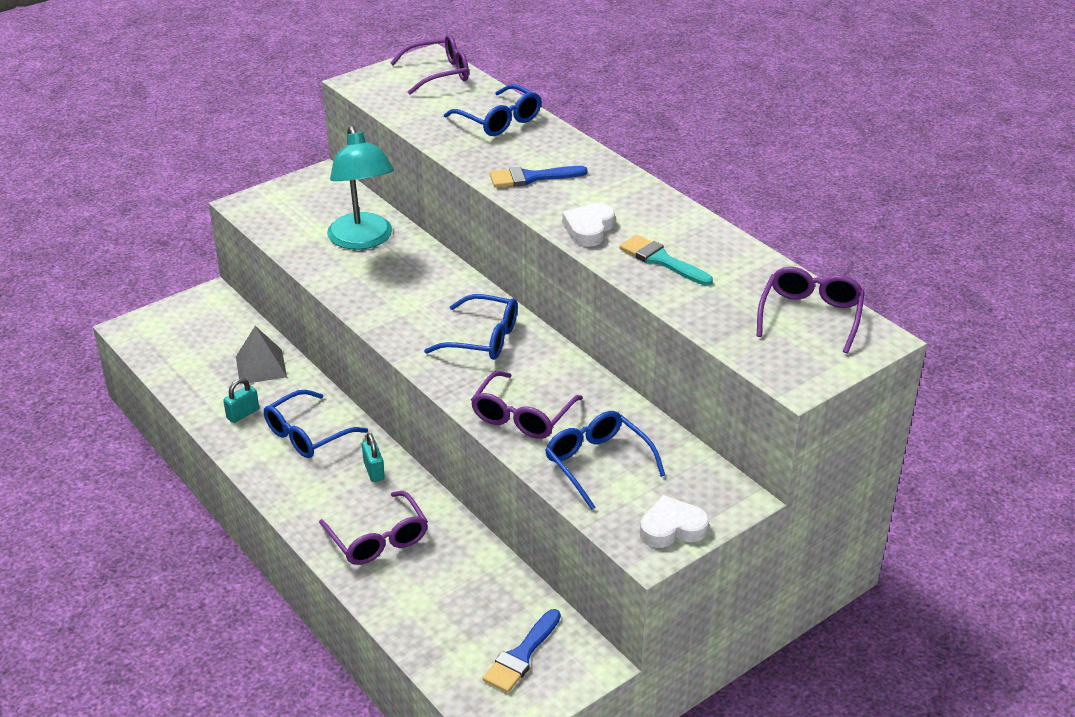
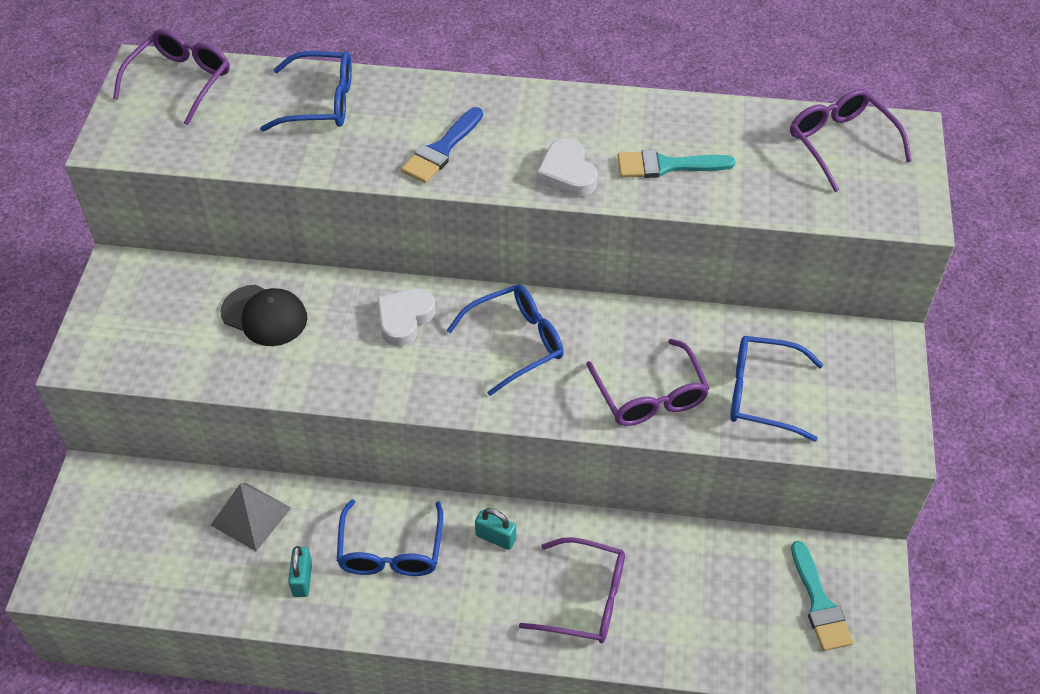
camera: 45 degrees left, 15 degrees up
(363, 240) = (264, 316): turquoise lamp -> black cap
(521, 655) = (819, 603): blue brush -> turquoise brush
(672, 528) = (884, 408): white heart -> white heart (405, 319)

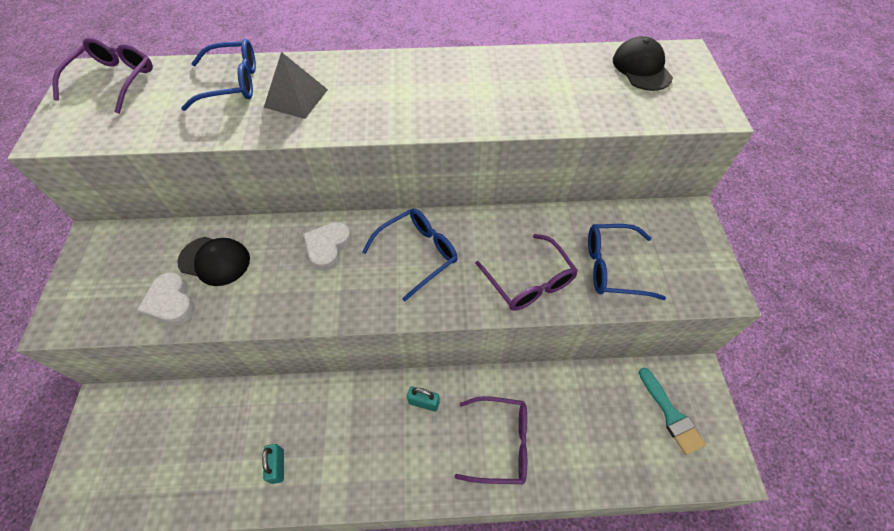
camera: 10 degrees left, 5 degrees up
(251, 516) = (232, 417): grey pyramid -> grey pyramid (296, 98)
(391, 550) = (345, 427): blue glasses -> none
(441, 150) = (335, 108): blue brush -> none
(567, 174) = (440, 114): white heart -> white heart (171, 302)
(666, 166) = (516, 99): turquoise brush -> none
(841, 144) = (641, 68): purple glasses -> black cap

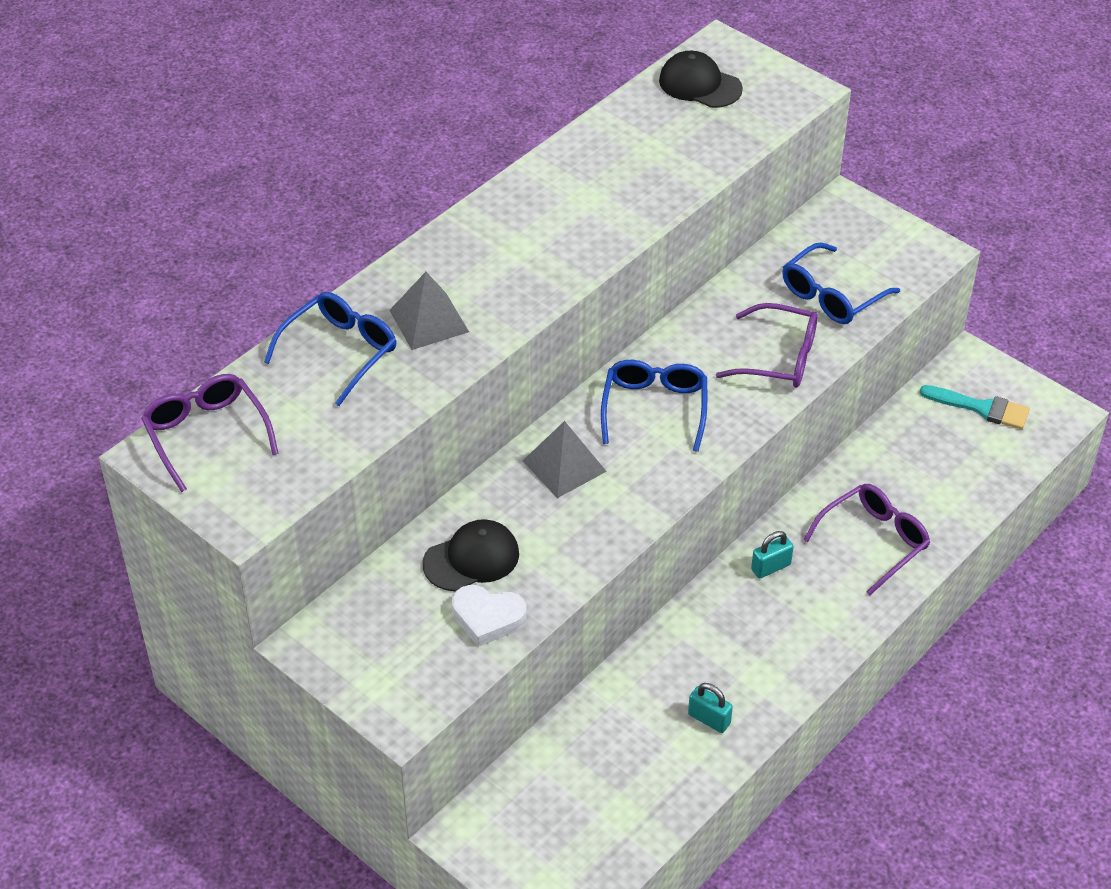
camera: 45 degrees left, 10 degrees down
(328, 247) = (564, 466): white heart -> grey pyramid

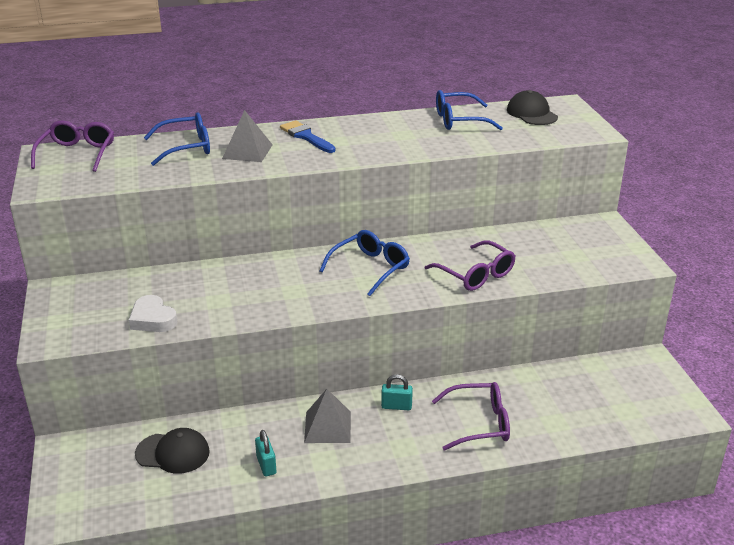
camera: 35 degrees right, 15 degrees down
(471, 257) = (306, 136): none -> blue brush
(471, 559) = (181, 290): black cap -> black cap (173, 453)
(564, 466) = (286, 272): grey pyramid -> grey pyramid (328, 427)
(832, 295) = (546, 259): blue glasses -> blue glasses (460, 120)
(981, 408) = (632, 386): turquoise brush -> none

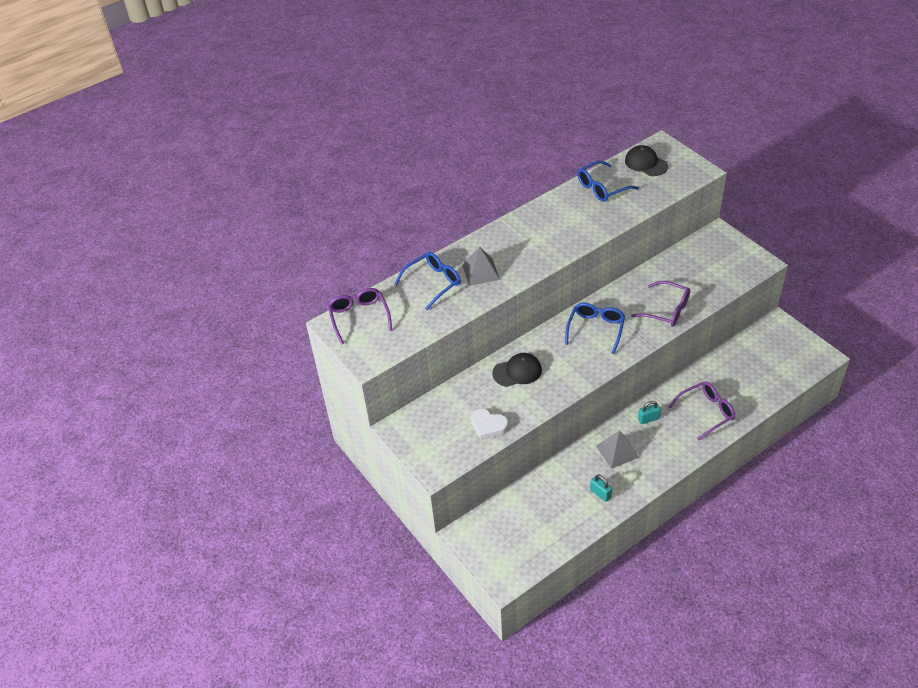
camera: 20 degrees left, 15 degrees up
(173, 453) = (536, 509): black cap -> black cap (517, 372)
(306, 136) = (509, 242): blue brush -> none

